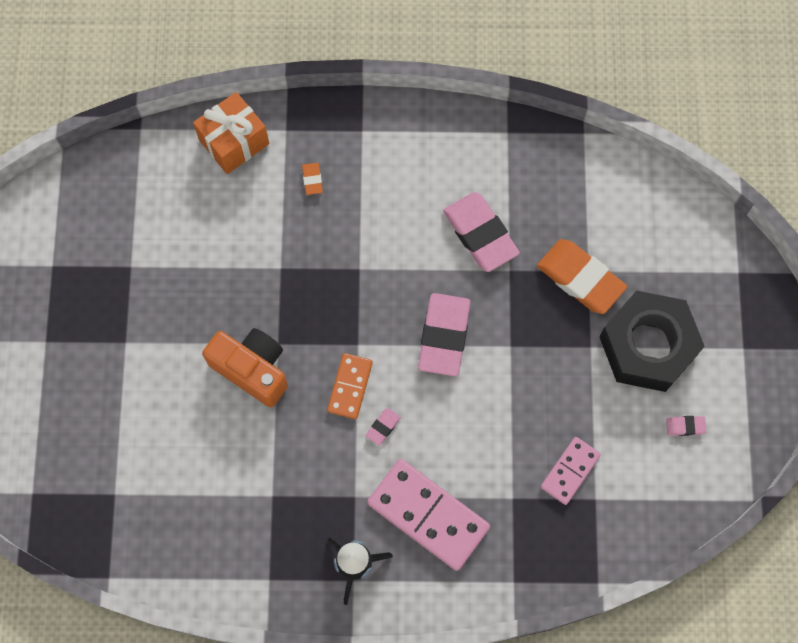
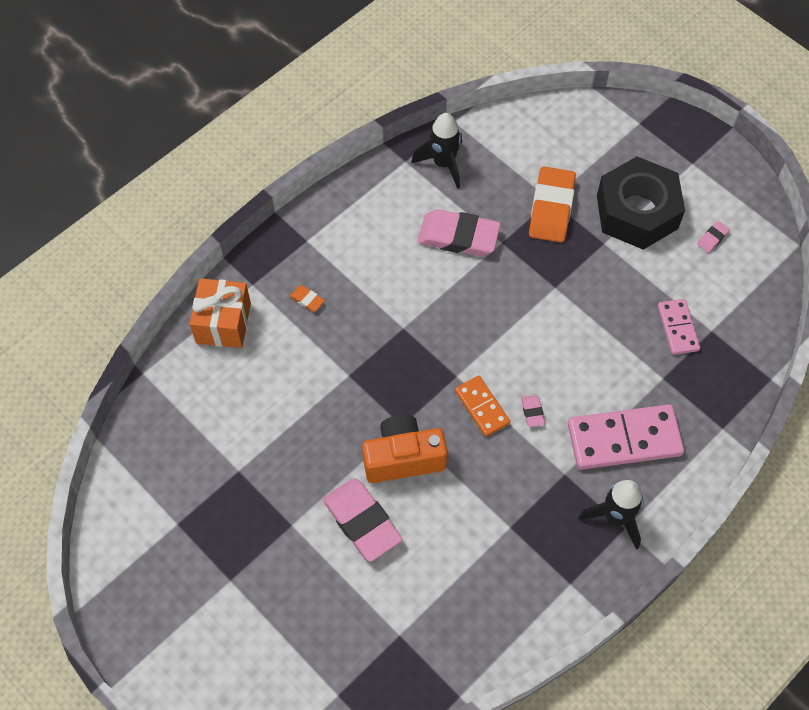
camera: 45 degrees left, 10 degrees down
(444, 336) = (507, 319): pink eraser -> pink eraser (362, 521)
(535, 162) = (443, 164): none -> black rocket
(580, 278) = (551, 208): orange eraser -> orange eraser turned 75 degrees counterclockwise

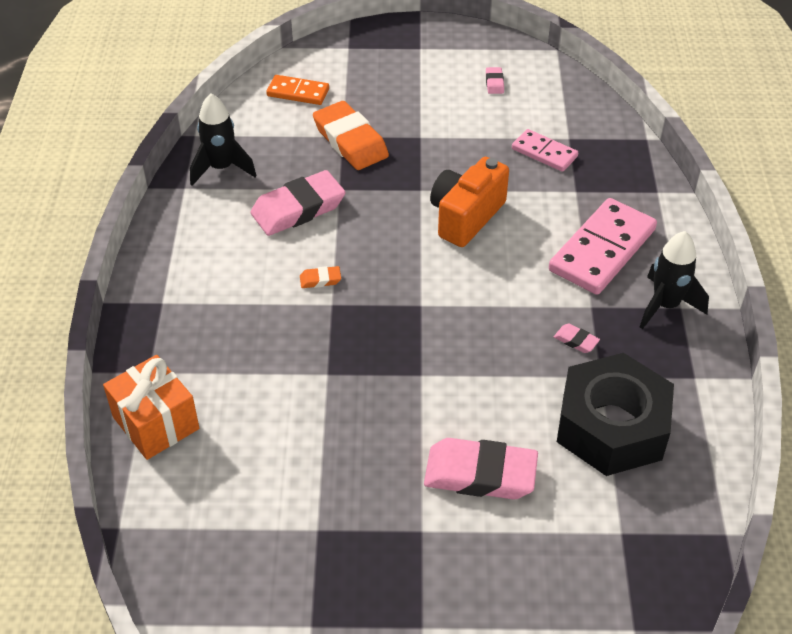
camera: 45 degrees left, 15 degrees down
(307, 300) = (218, 346): orange eraser -> orange eraser (320, 280)
(403, 458) = (453, 397): orange camera -> orange camera (466, 217)
(482, 407) = (469, 311): orange domino -> orange domino (298, 92)
(532, 412) = (513, 284): pink eraser -> pink eraser (576, 341)
(637, 212) = (419, 102): black nut -> black nut (611, 426)

